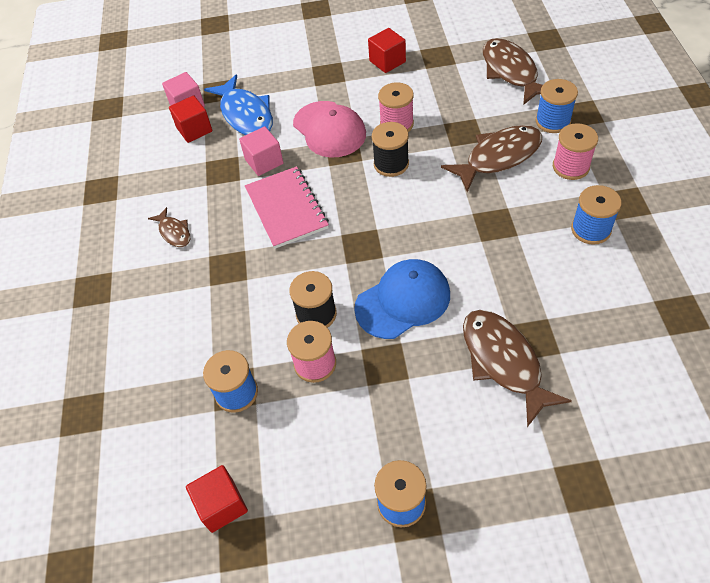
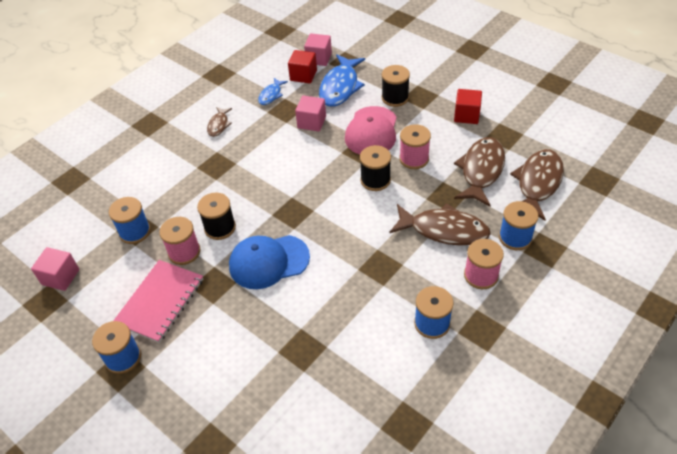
camera: 45 degrees right, 5 degrees down
(188, 168) = (271, 95): none -> blue fish
(222, 505) = (60, 277): red cube -> pink cube
(286, 209) = (285, 158): pink notebook -> pink notebook (160, 302)
(308, 89) = (395, 98): none -> black spool
(403, 301) = (268, 262): blue cap -> blue cap turned 150 degrees clockwise
(503, 362) = (268, 344): brown fish -> brown fish (481, 171)

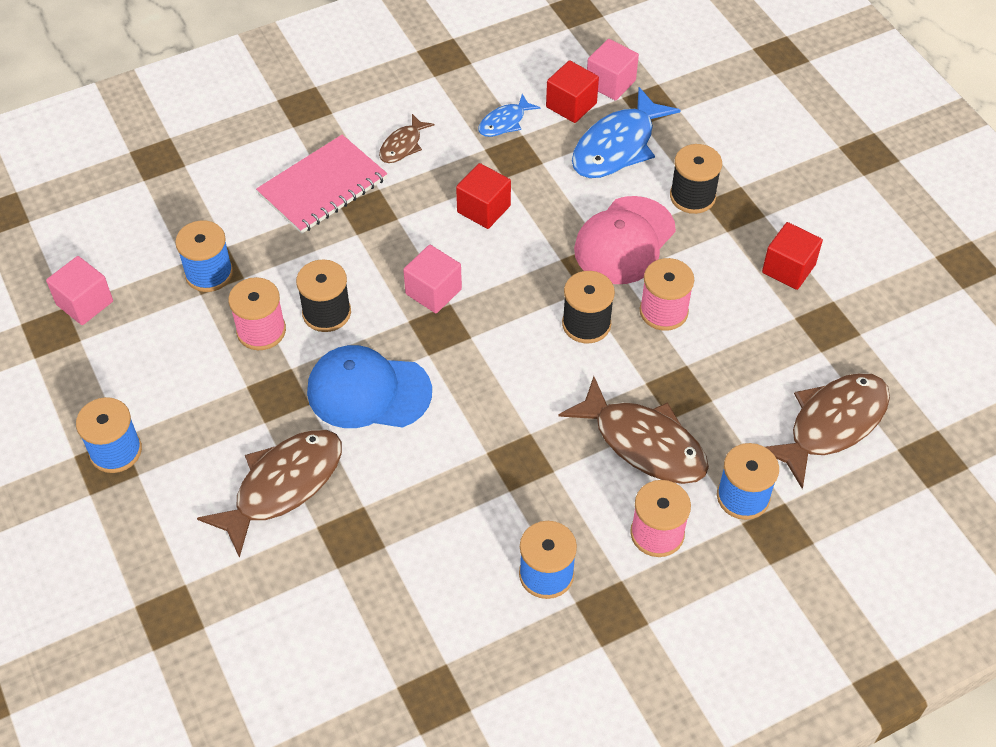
camera: 20 degrees right, 5 degrees up
(160, 302) = (197, 391): pink notebook -> pink notebook (323, 187)
(283, 142) = (483, 209): none -> red cube
(311, 122) = (542, 191): pink cube -> pink cube (433, 291)
(481, 171) = (755, 370): brown fish -> brown fish (283, 486)

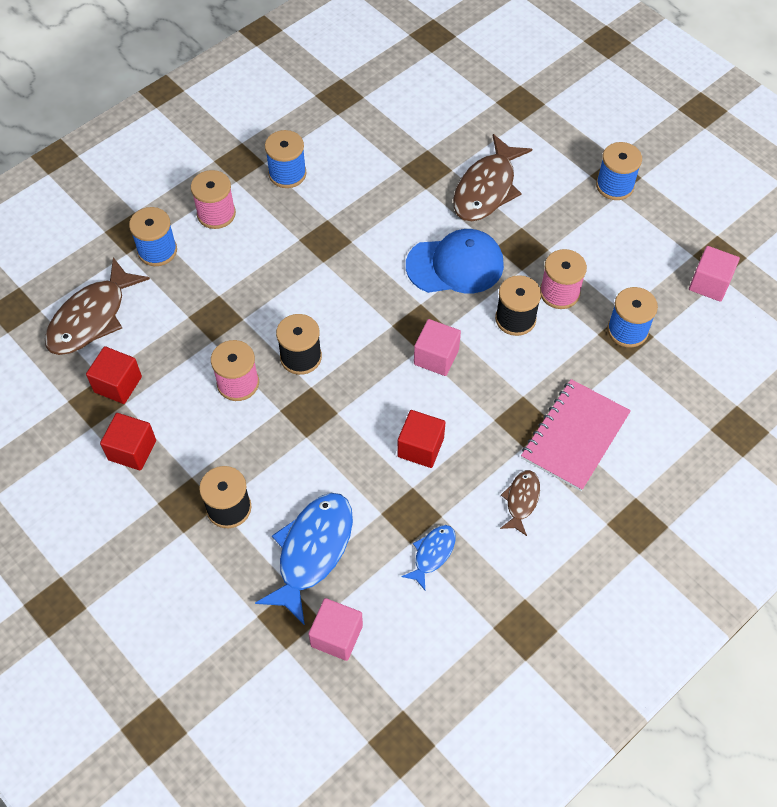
camera: 165 degrees right, 5 degrees up
(571, 105) = (371, 594): red cube -> red cube (118, 384)
(624, 241) = (284, 444): pink cap -> none
(643, 443) = (236, 273): brown fish -> none

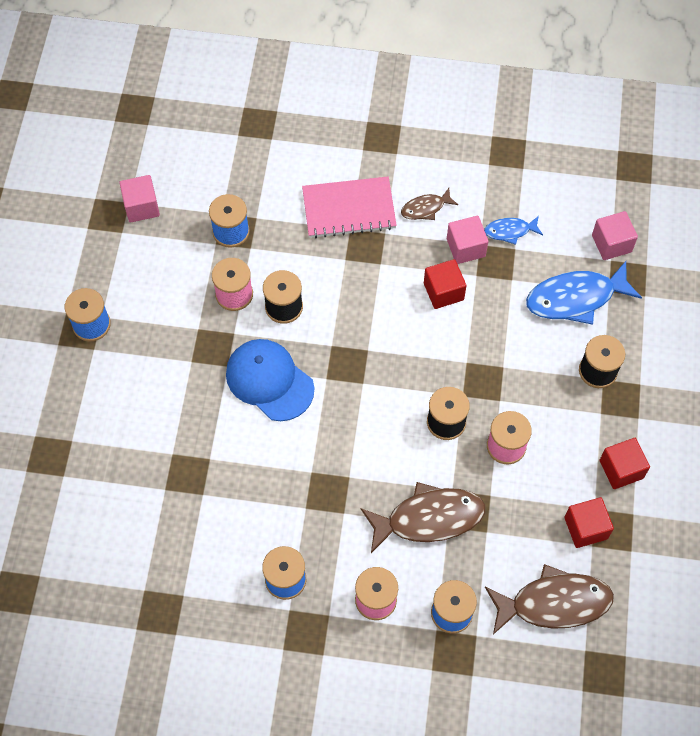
camera: 130 degrees left, 5 degrees up
(436, 357) = (363, 334): pink cube -> pink cube (466, 247)
(487, 189) = (171, 413): brown fish -> brown fish (429, 518)

